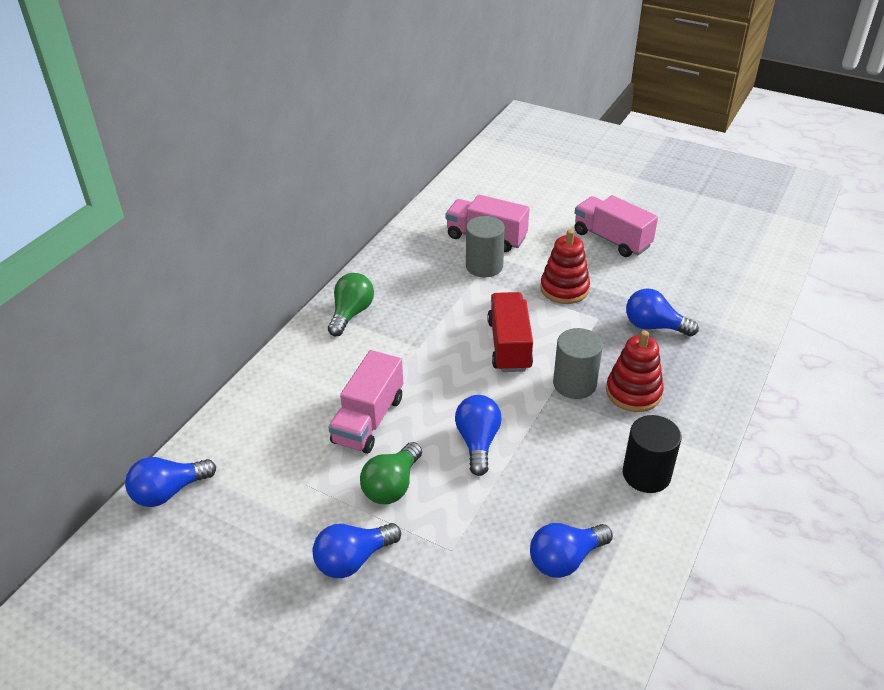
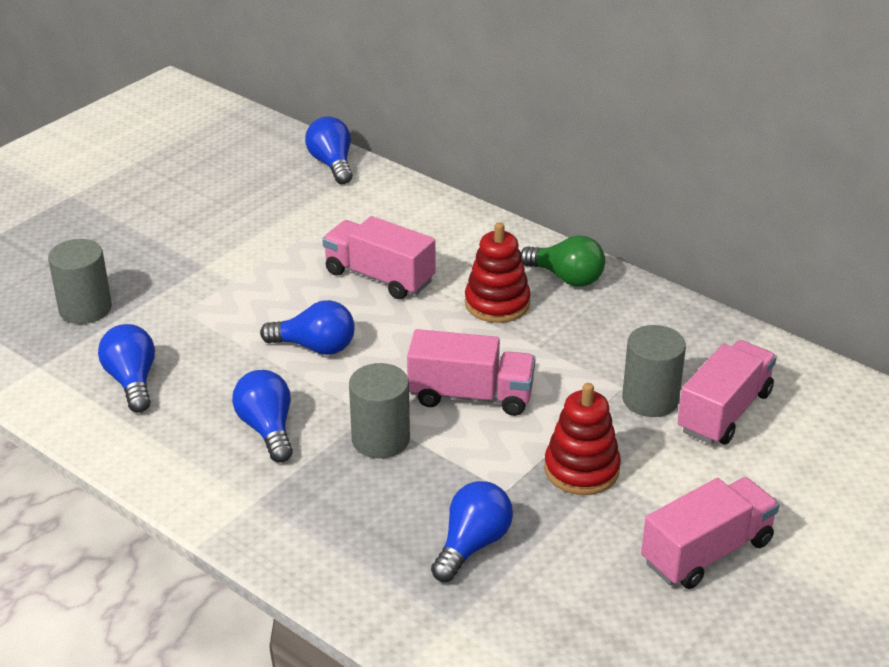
camera: 100 degrees right, 5 degrees down
(353, 559) = (204, 255): blue light bulb -> blue light bulb (267, 429)
(392, 486) = (280, 284): green light bulb -> none
(466, 639) = (85, 309): none -> grey cylinder
(509, 345) = (471, 396): red truck -> pink truck
(633, 392) = (346, 489): red stacking toy -> red stacking toy (497, 303)
(646, 474) = (209, 466): black cylinder -> none

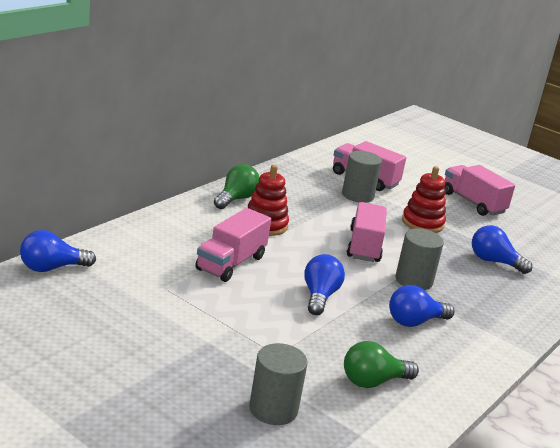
camera: 95 degrees left, 10 degrees down
(132, 381) = (373, 381): blue light bulb -> green light bulb

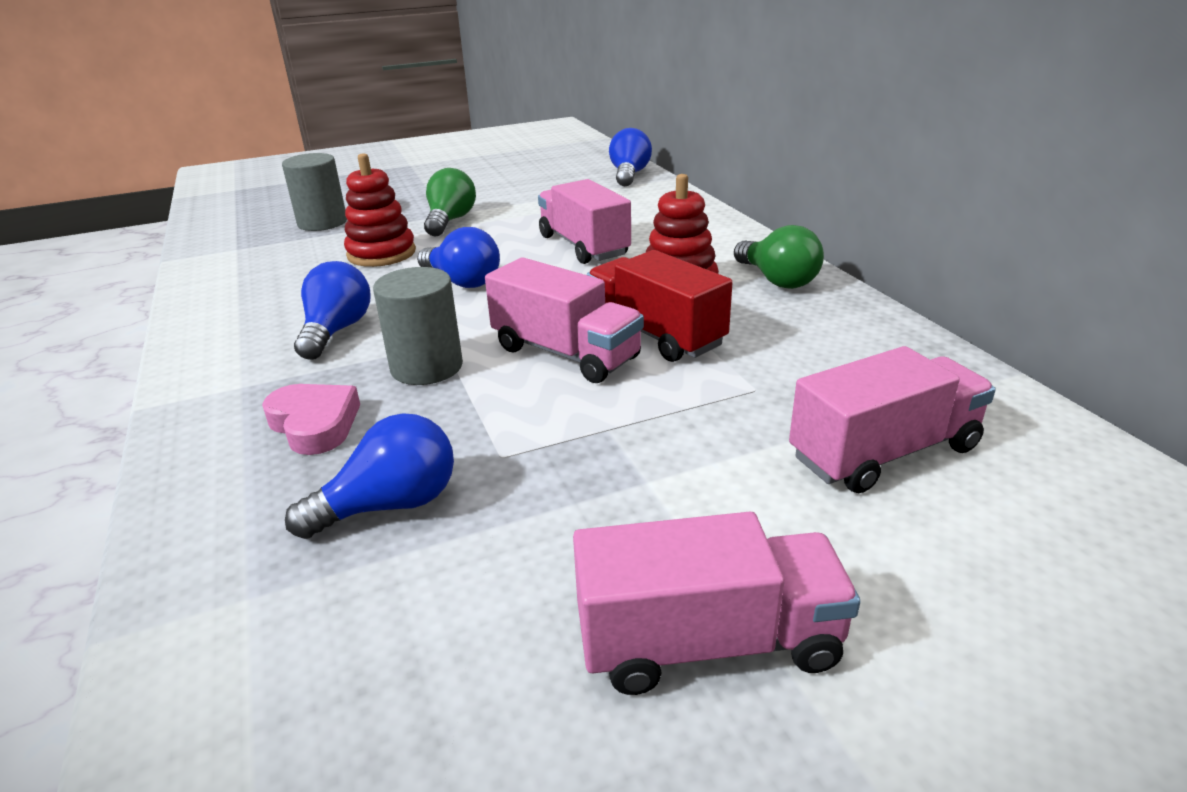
camera: 125 degrees right, 5 degrees up
(324, 226) = (655, 334): none -> red truck
(357, 195) = (783, 411): grey cylinder -> none
(373, 381) = (284, 272): green light bulb -> green light bulb (450, 221)
(422, 223) = (619, 462): red stacking toy -> red stacking toy (381, 254)
(481, 295) = (314, 424): none -> pink heart

